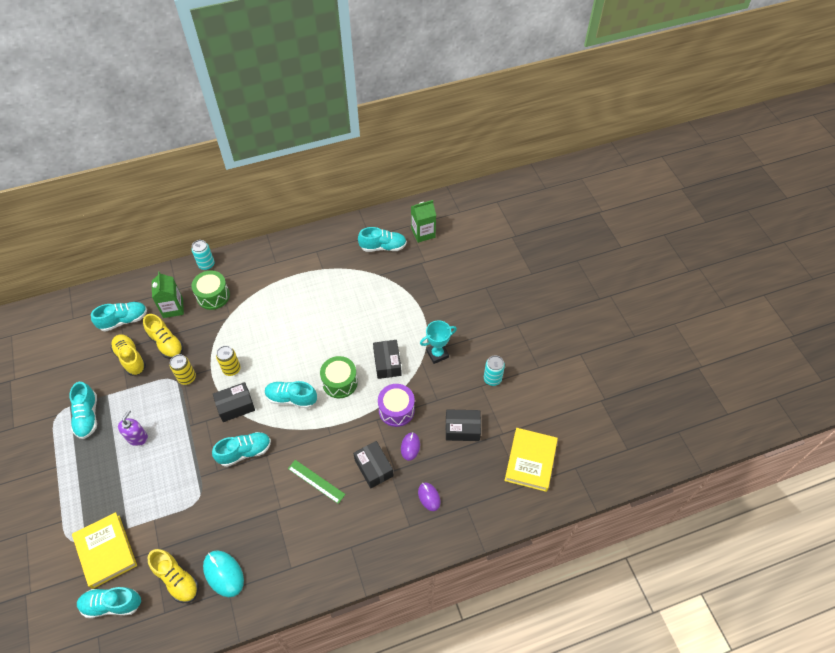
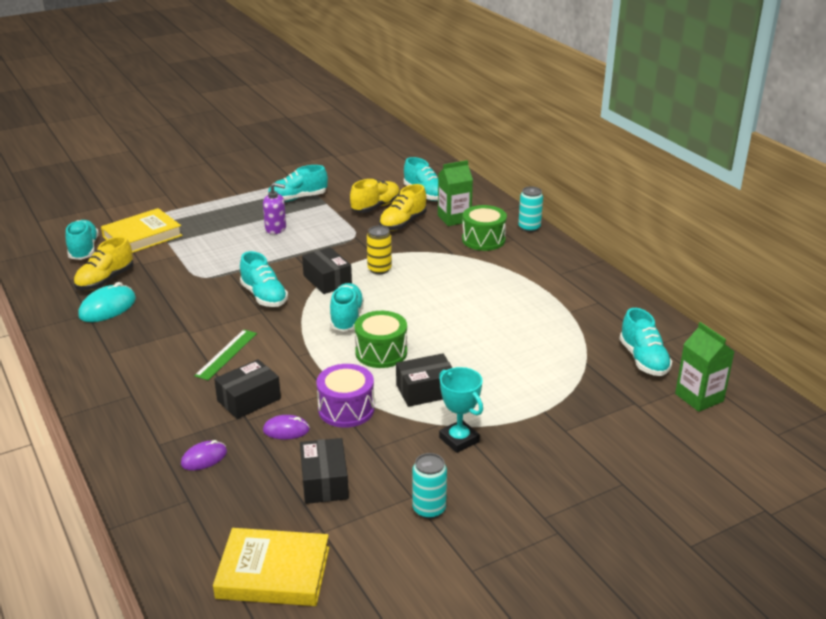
camera: 80 degrees right, 25 degrees down
(187, 378) = (359, 243): yellow can -> none

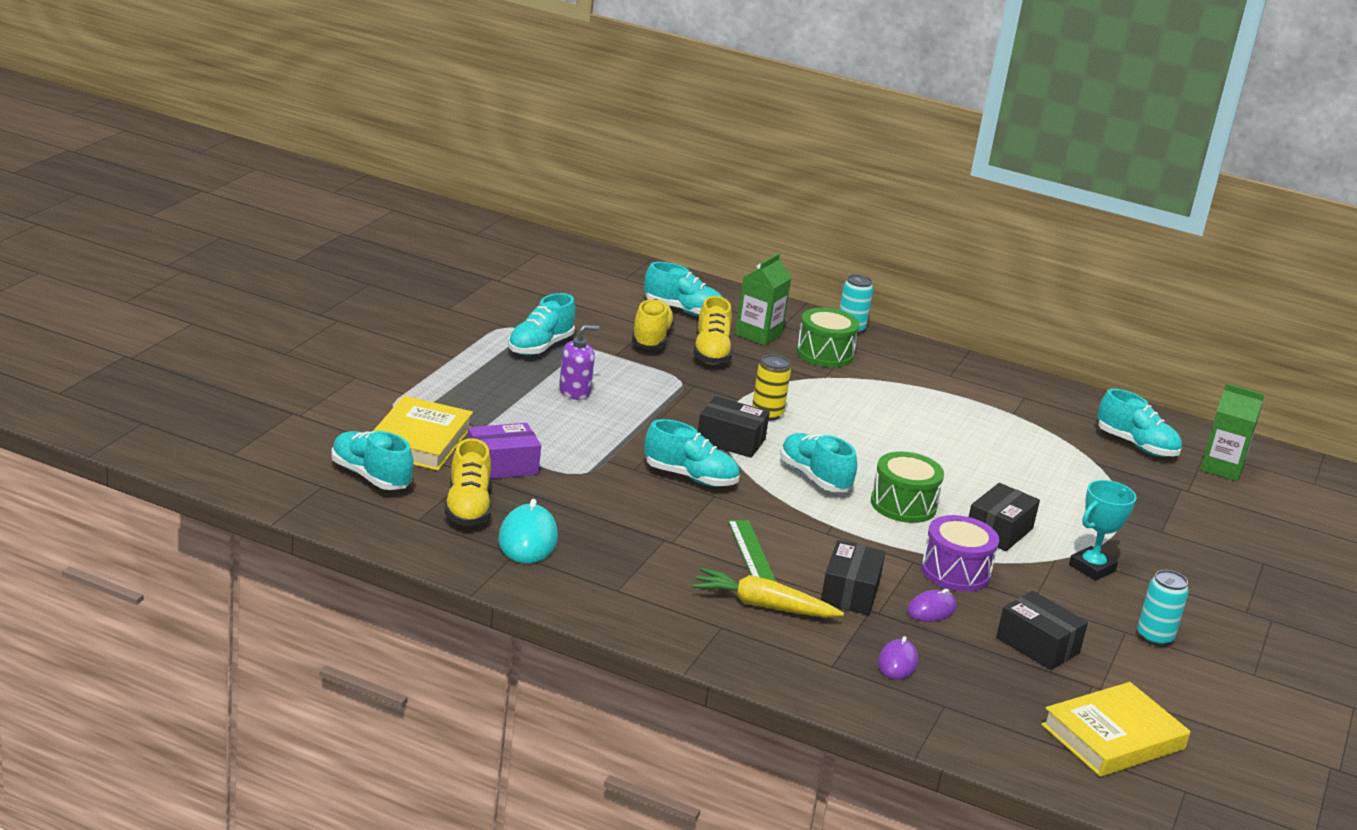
camera: 40 degrees left, 5 degrees down
(163, 261) = (501, 466): none -> purple box
(178, 390) = (763, 606): none -> yellow carrot
(459, 440) = (1092, 568): turquoise trophy -> turquoise trophy turned 60 degrees counterclockwise

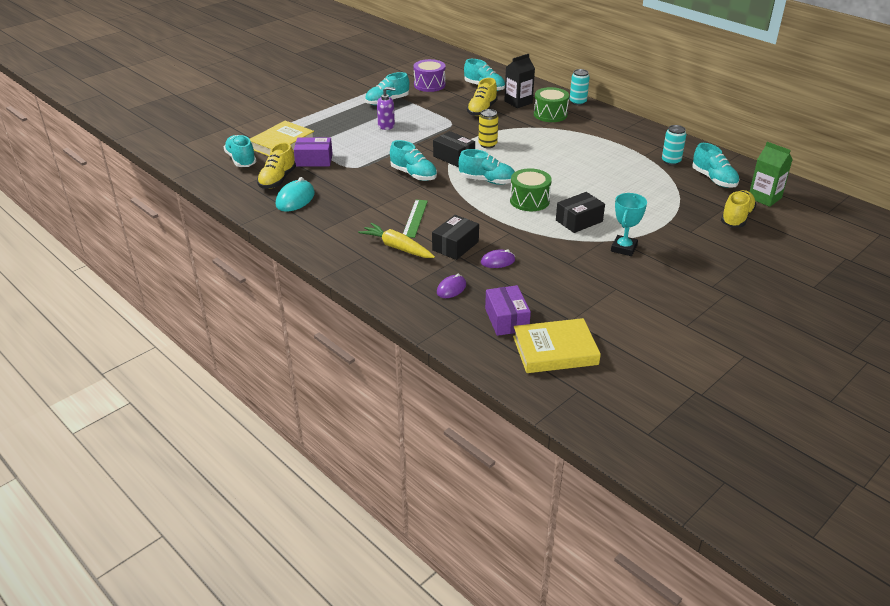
camera: 25 degrees right, 10 degrees up
(651, 338) = (453, 101): yellow shoe -> yellow shoe (736, 218)
(758, 334) = (518, 102): green carton -> black carton
(814, 477) = (487, 181): turquoise shoe -> turquoise shoe turned 120 degrees clockwise
(955, 572) = (531, 241): purple drum -> purple drum (429, 85)
(1013, 700) = (506, 319): none -> purple box
(1037, 645) = (549, 289): black box -> none
(1092, 568) = (623, 248): turquoise trophy -> turquoise trophy turned 45 degrees counterclockwise
(1154, 637) = (633, 294): turquoise can -> turquoise can (671, 161)

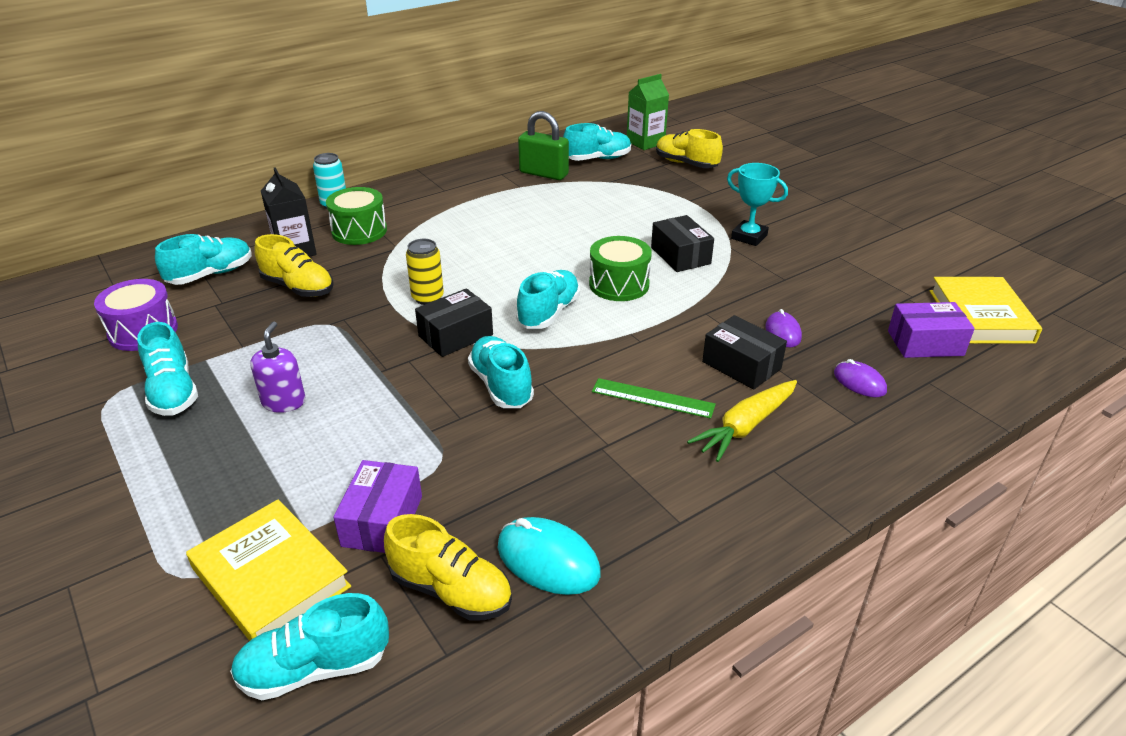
camera: 80 degrees left, 0 degrees up
(413, 175) = (501, 385): turquoise shoe -> turquoise shoe turned 75 degrees counterclockwise
(671, 161) = (543, 174): turquoise can -> green padlock

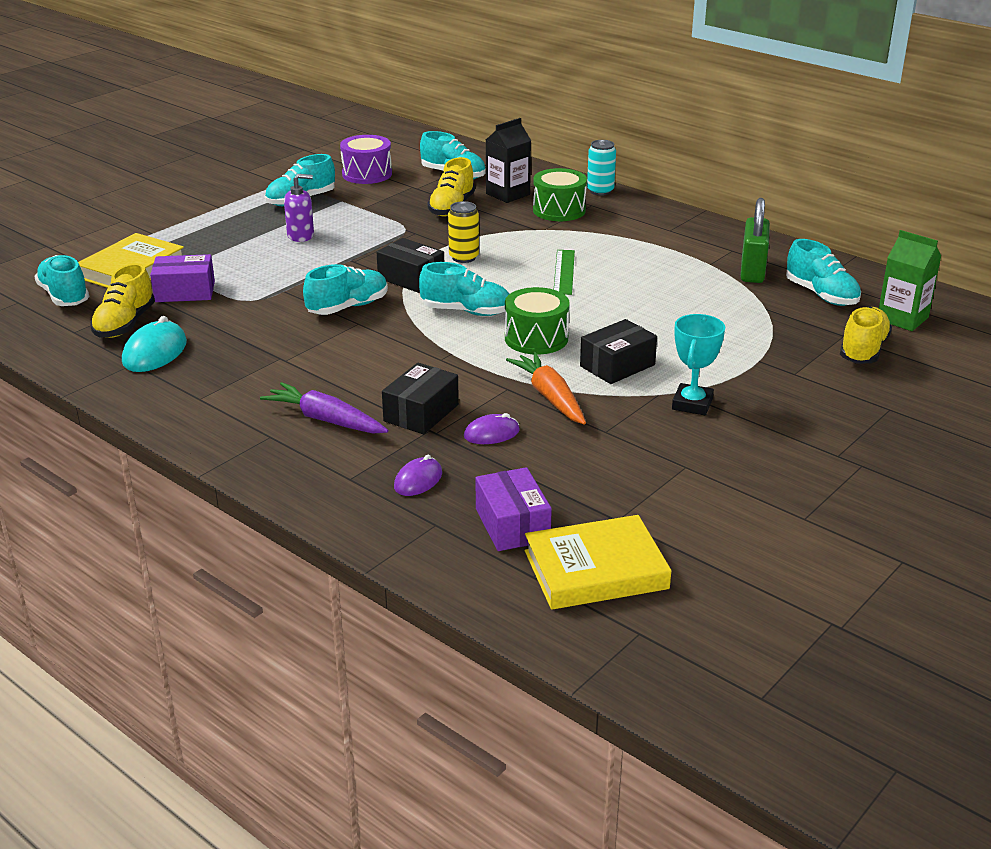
camera: 75 degrees right, 5 degrees down
(652, 398) = (353, 373): green ruler -> green ruler (564, 272)
(726, 294) = (550, 397): none -> orange carrot
(746, 426) = (326, 420): yellow carrot -> purple carrot

